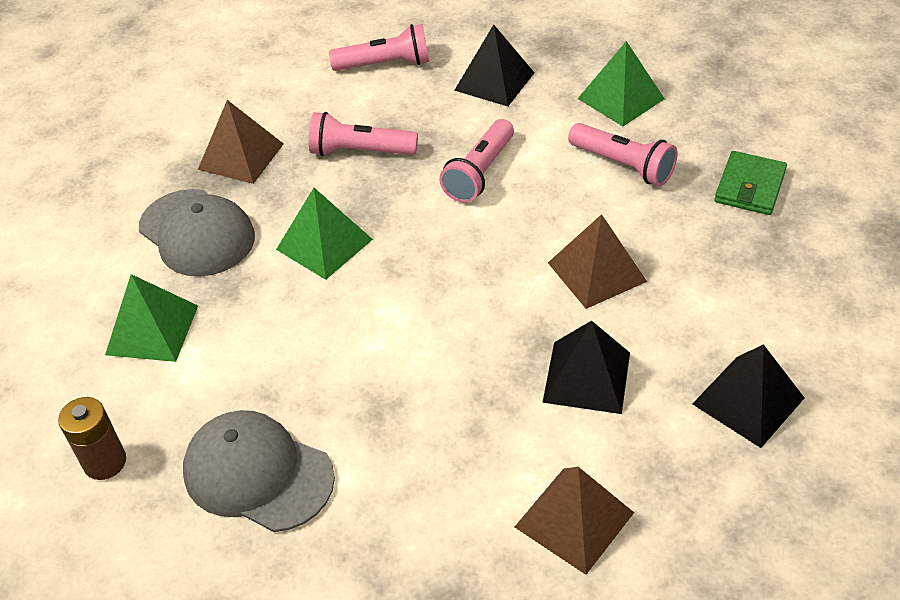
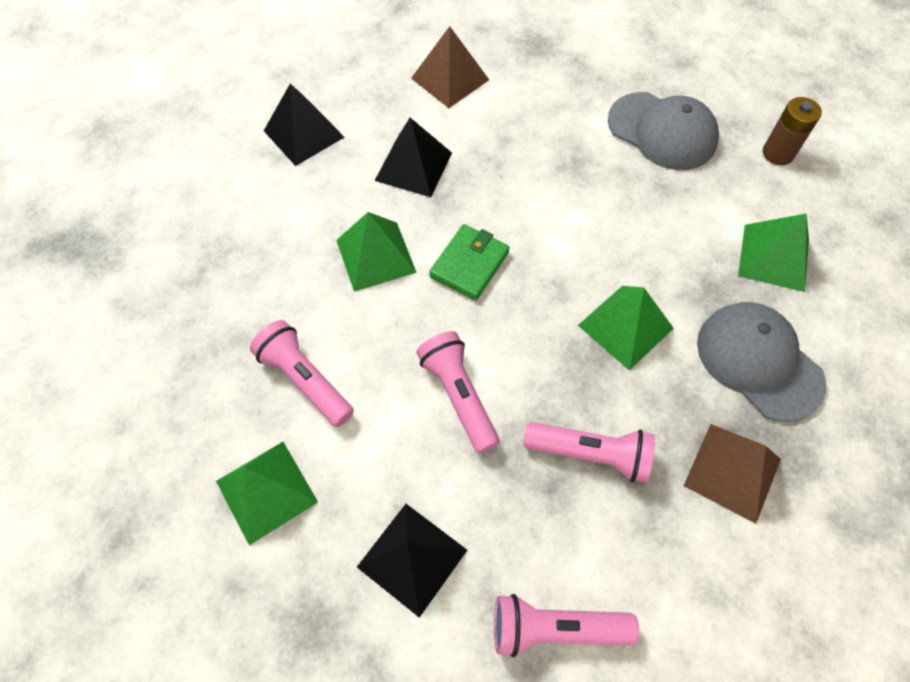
camera: 175 degrees left, 15 degrees up
(480, 173) = (459, 396): pink flashlight -> pink flashlight turned 60 degrees counterclockwise
(597, 272) = (375, 256): brown pyramid -> green pyramid
(750, 187) = (193, 329): green wallet -> green wallet (469, 264)

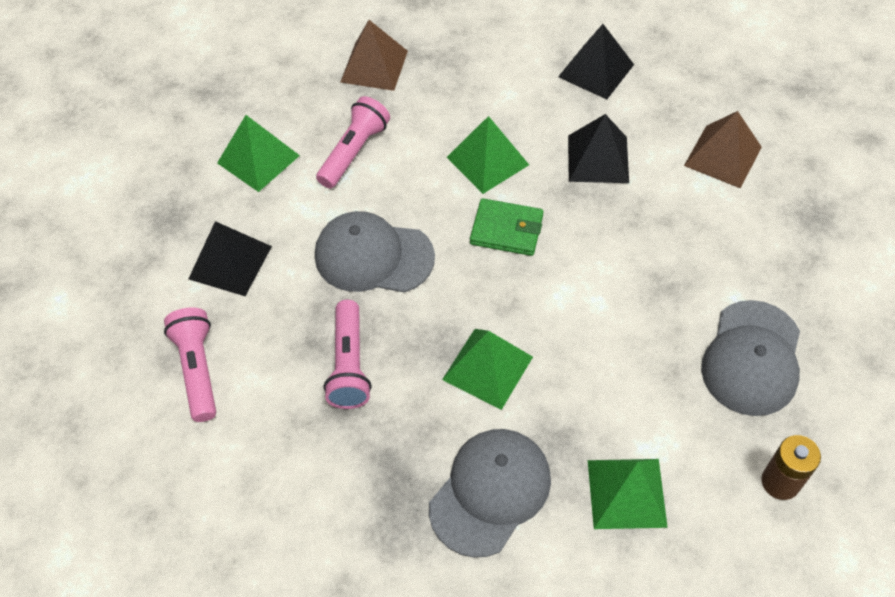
camera: 75 degrees right, 5 degrees down
(459, 396) = (373, 256): pink flashlight -> grey cap
(732, 472) = (365, 482): brown pyramid -> brown pyramid (374, 66)

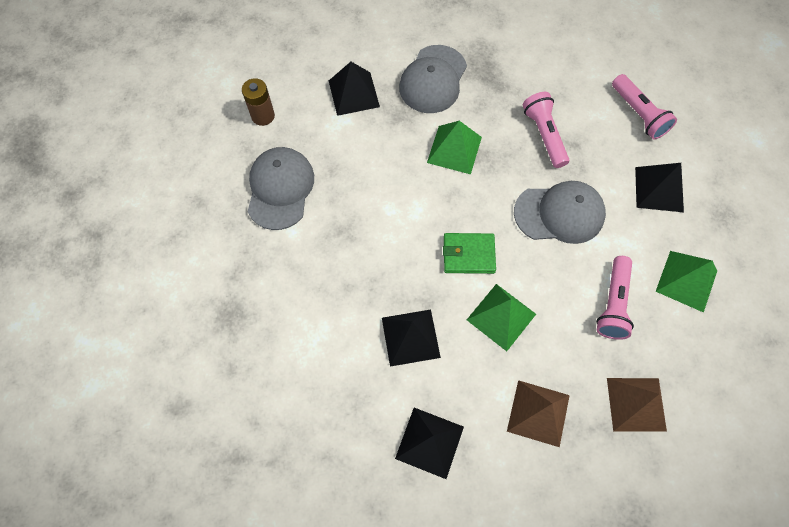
camera: 165 degrees right, 10 degrees up
(627, 493) = (353, 93): green pyramid -> black pyramid
(722, 156) = (306, 361): brown pyramid -> brown pyramid (538, 413)

